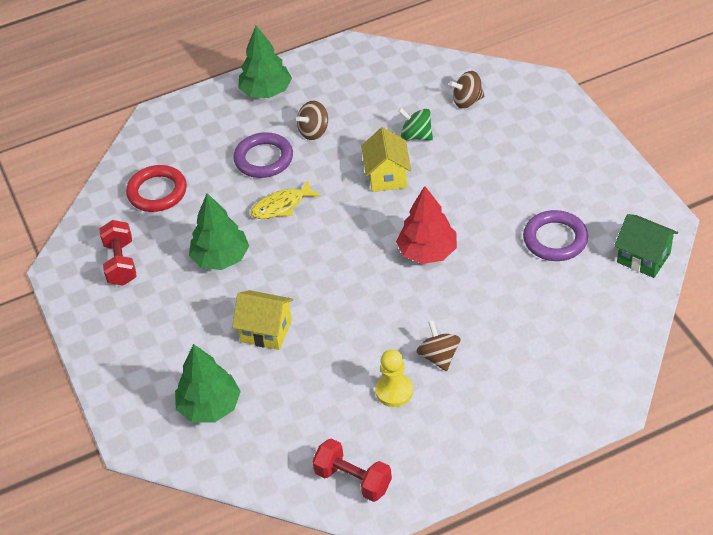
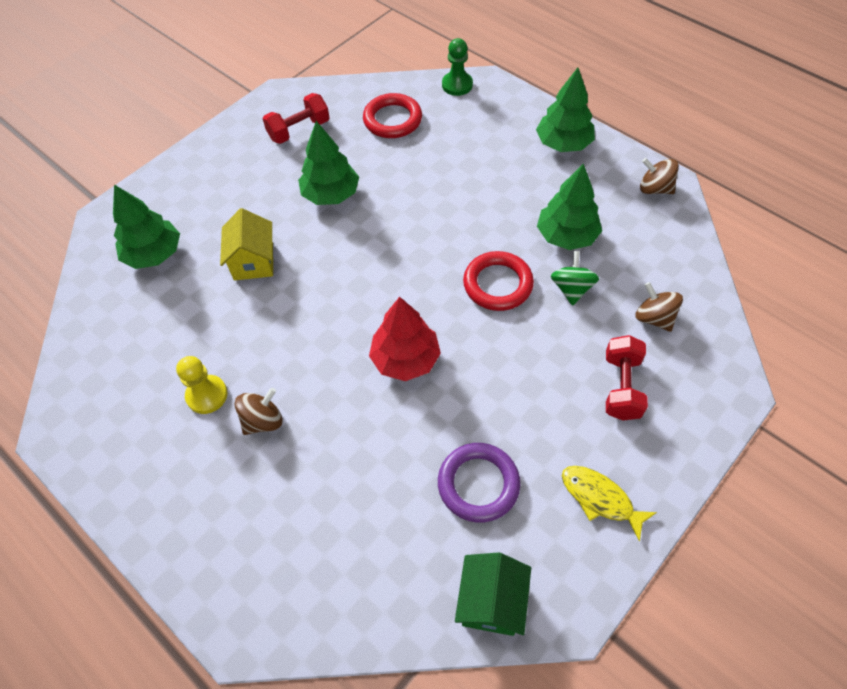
camera: 65 degrees right, 10 degrees up
(145, 136) = (457, 85): none -> green pawn
(264, 159) = (471, 176): purple ring -> none
(281, 206) = (416, 213): yellow fish -> yellow fish (600, 499)
(314, 131) = (529, 200): brown spinning top -> brown spinning top (654, 188)
(353, 480) = (89, 399): red dumbbell -> red dumbbell (621, 387)
(364, 122) = (566, 236): none -> green tree
(387, 176) = (498, 284): yellow house -> red ring

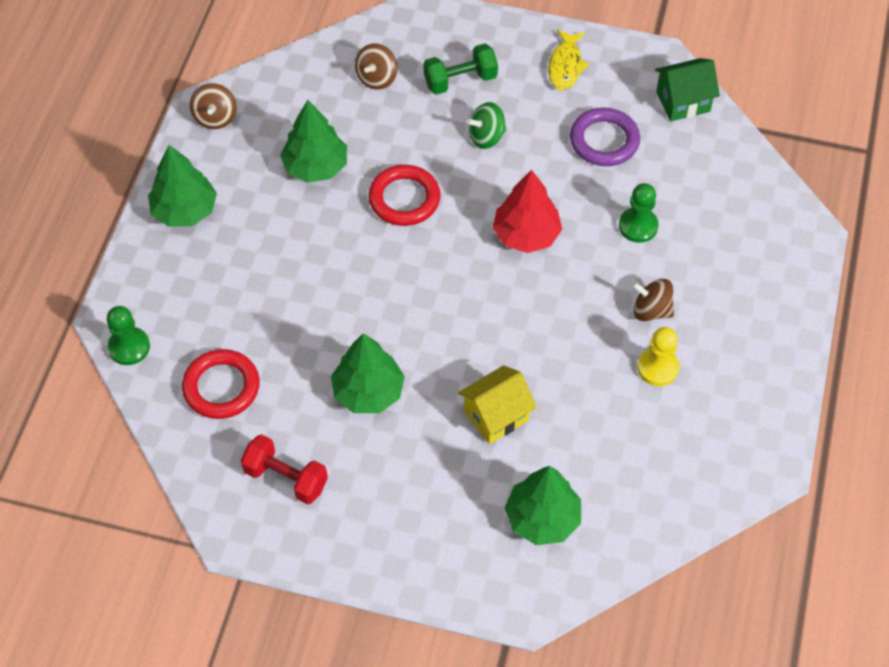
camera: 120 degrees left, 0 degrees up
(357, 460) = (638, 226): none -> green pawn
(571, 289) = (378, 143): green spinning top -> green spinning top (486, 137)
(621, 387) = (460, 80): red dumbbell -> green dumbbell

